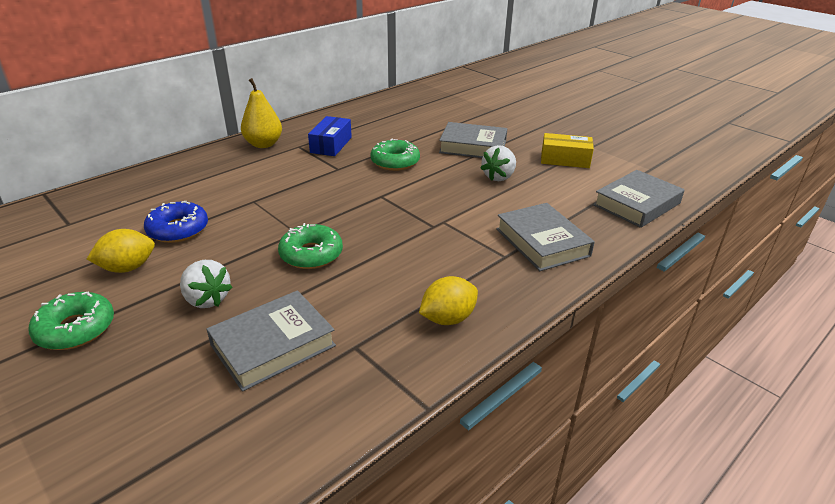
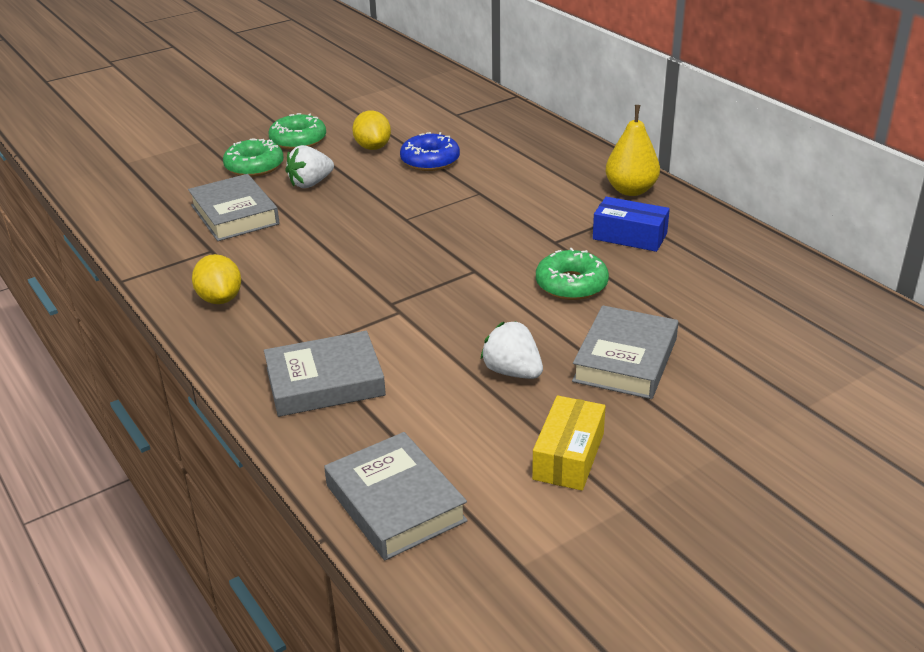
camera: 100 degrees right, 0 degrees up
(311, 254) = (360, 228): green donut -> green donut (254, 166)

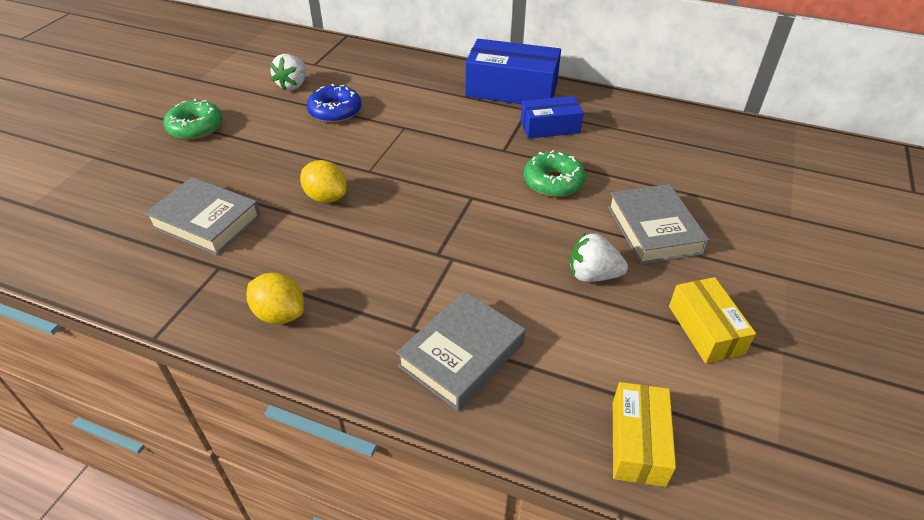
camera: 35 degrees left, 10 degrees up
(254, 166) = (177, 166): green donut -> none
(310, 183) = (250, 165): white strawberry -> white strawberry (293, 85)
(373, 147) = (272, 114): yellow lemon -> yellow lemon (326, 197)
(395, 503) = (638, 442): grey book -> yellow box
(631, 190) = (511, 89): yellow pear -> blue box

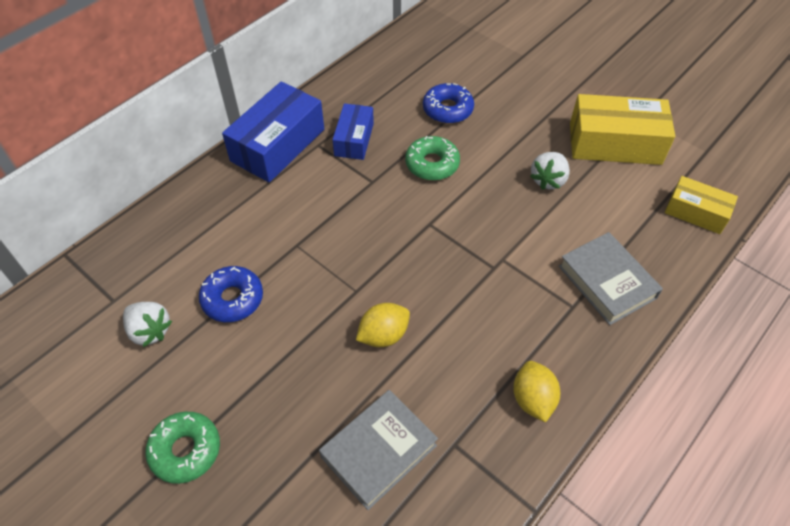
camera: 70 degrees left, 10 degrees up
(280, 314) = (532, 399): yellow lemon -> yellow lemon turned 60 degrees counterclockwise
(641, 176) = (447, 109): none -> blue donut
(653, 229) = (512, 128): grey book -> none
(705, 329) = (614, 143): yellow box -> yellow box, size x1.69

